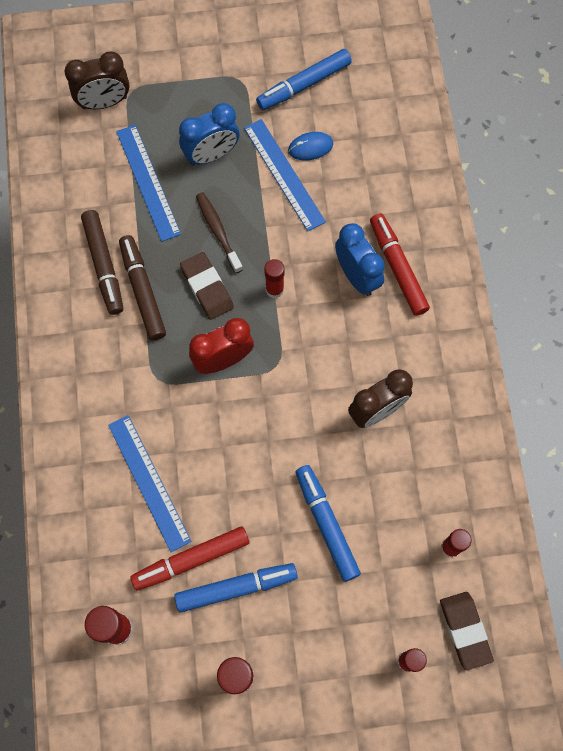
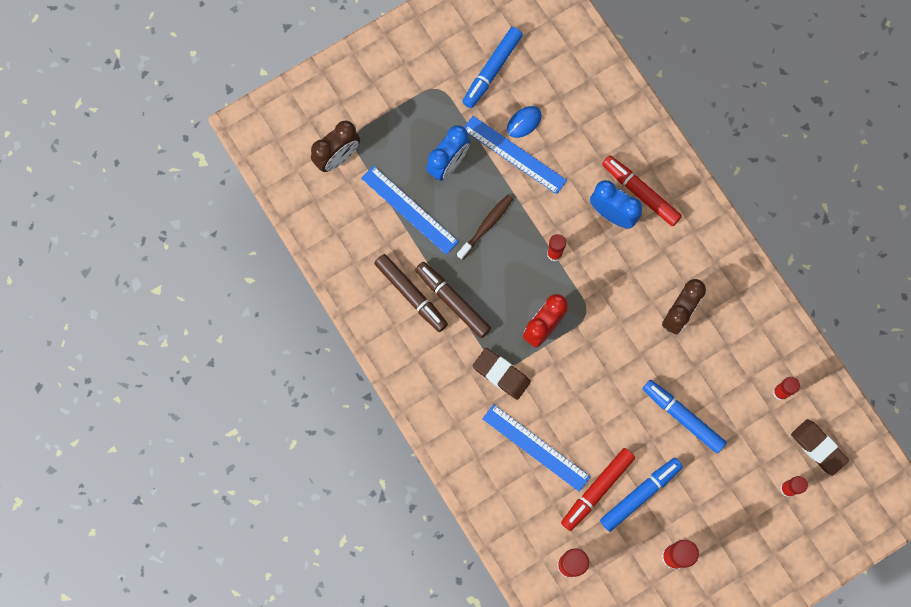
camera: 25 degrees left, 5 degrees up
(207, 288) = (501, 276): brown eraser -> brown eraser (501, 374)
(218, 231) = (486, 226): brown toothbrush -> brown toothbrush turned 90 degrees clockwise

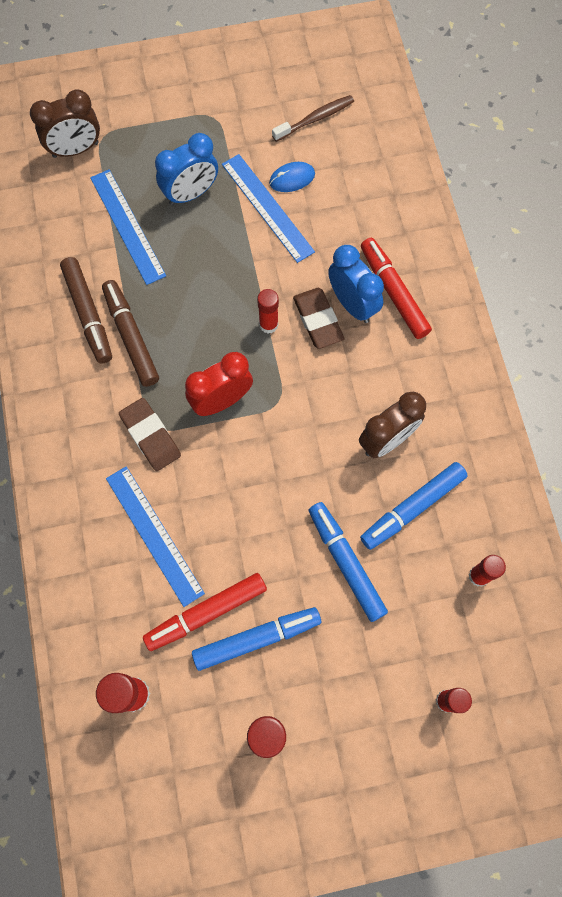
camera: 20 degrees right, 5 degrees down
(486, 226) = (204, 270): brown toothbrush -> brown toothbrush (315, 119)
(492, 70) = (279, 117): blue marker -> blue marker (412, 508)
(818, 447) = (503, 662): brown eraser -> brown eraser (318, 320)

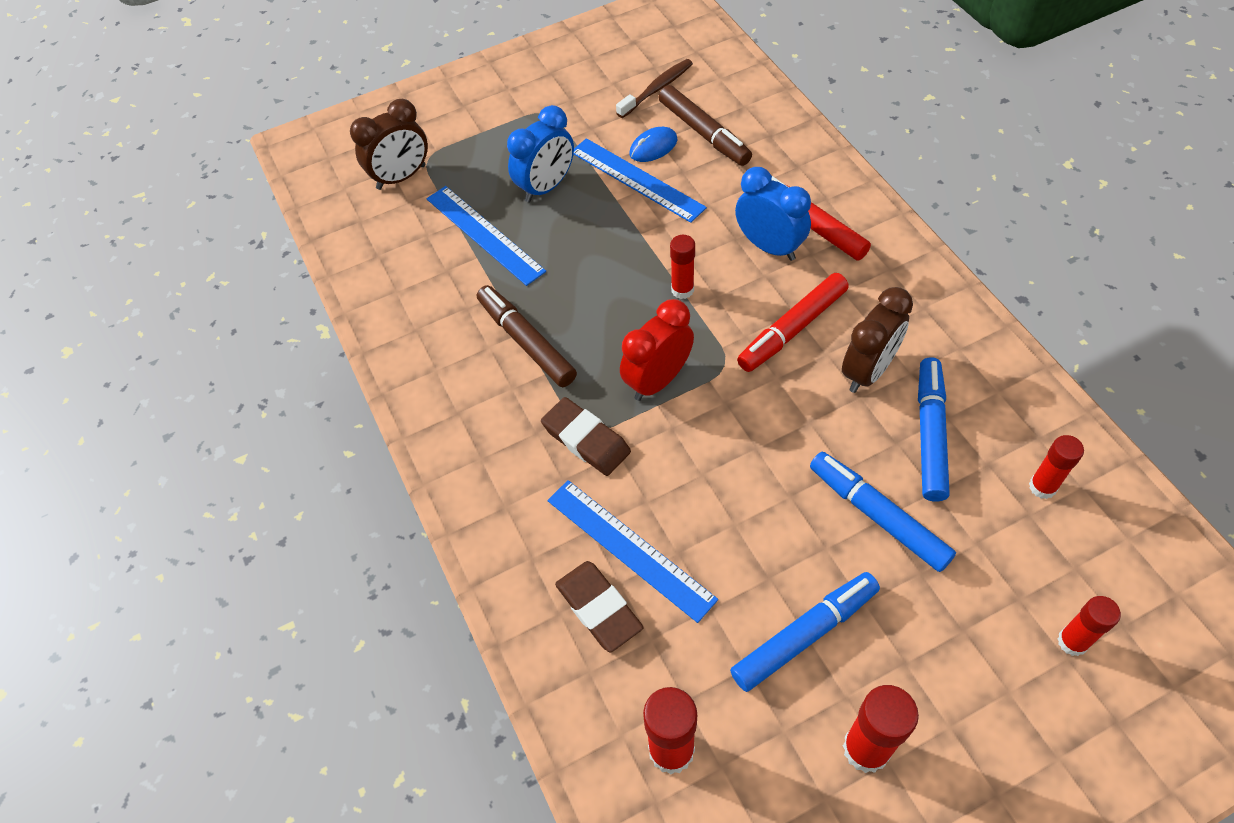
camera: 10 degrees left, 15 degrees down
(88, 314) = (467, 331): brown marker -> brown marker (704, 133)
(206, 613) = (729, 622): red marker -> red marker (792, 329)
(318, 320) = (737, 271): brown eraser -> brown eraser (599, 608)
(412, 508) = (930, 434): blue marker -> blue marker turned 150 degrees clockwise

